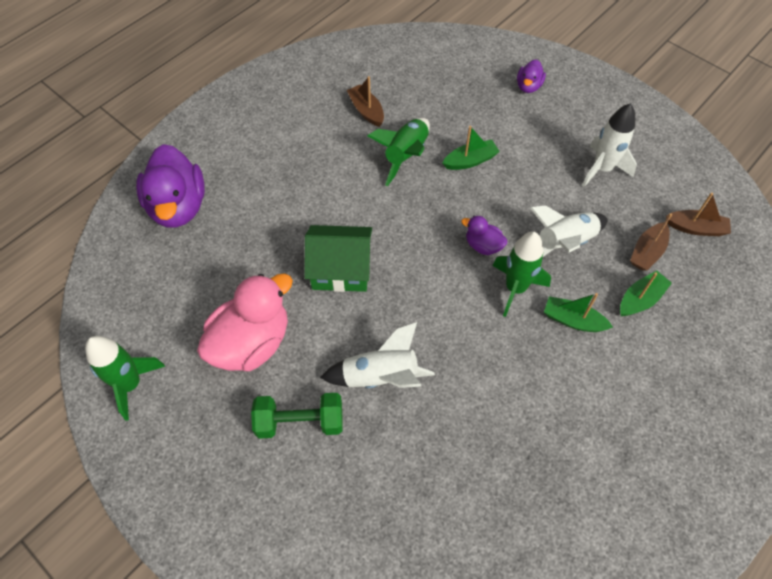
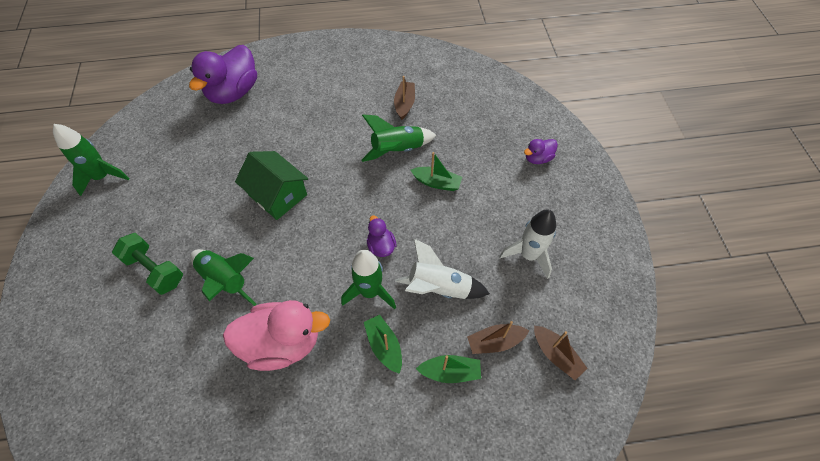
camera: 40 degrees right, 0 degrees up
(251, 343) = (182, 201): pink duck -> pink duck (282, 343)
(380, 377) = (225, 280): white rocket -> green rocket

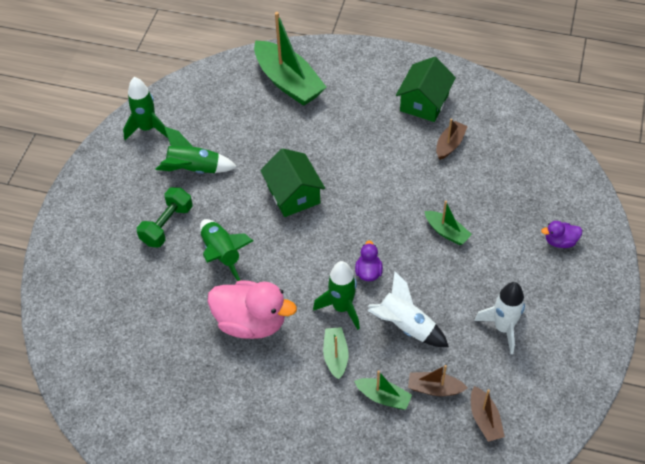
camera: 25 degrees right, 5 degrees down
(154, 270) = (167, 225): green dumbbell -> green dumbbell turned 60 degrees clockwise
(233, 92) = (288, 82): purple duck -> green boat
(366, 75) = (424, 102): none -> green house
(397, 150) = (422, 188): green rocket -> green rocket (194, 169)

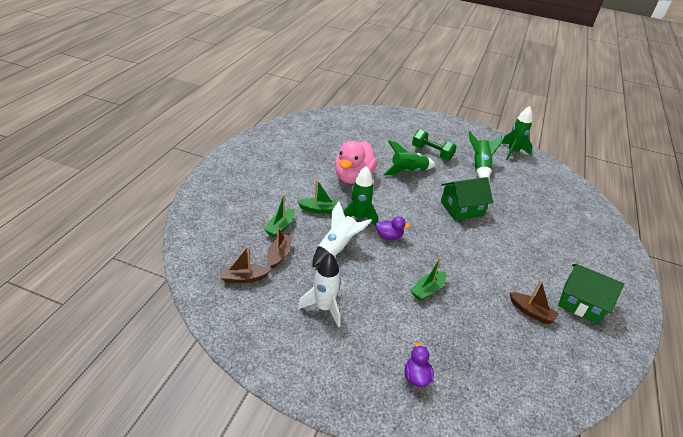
camera: 90 degrees right, 15 degrees down
(288, 82) = (578, 220): green boat -> none

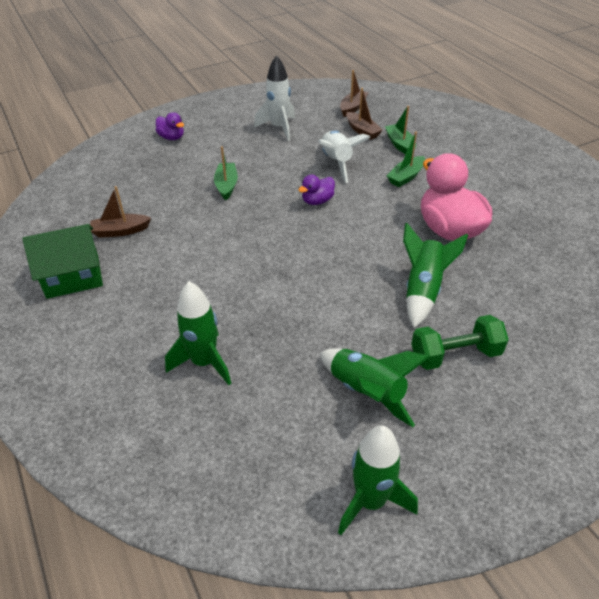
camera: 135 degrees right, 5 degrees up
(358, 218) = (366, 195): green rocket -> green rocket (204, 362)
(462, 208) = (298, 290): green house -> none

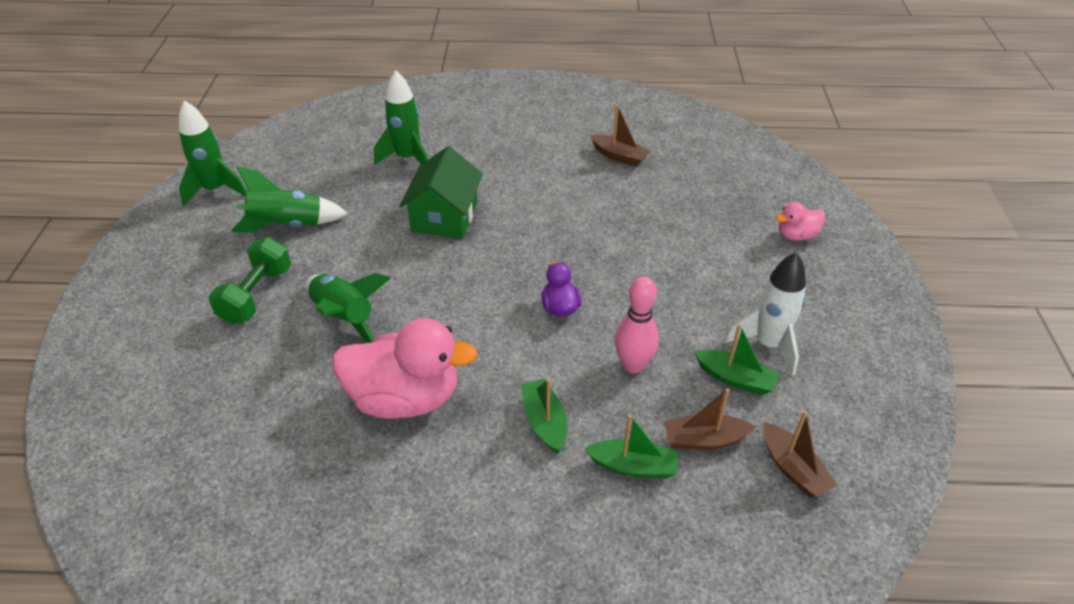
camera: 120 degrees right, 0 degrees up
(73, 276) = (573, 120): green house -> green house (444, 216)
(120, 231) = (619, 156): brown boat -> brown boat turned 105 degrees clockwise
(172, 137) = (796, 235): purple duck -> pink duck
(226, 185) = (649, 246): green boat -> green boat (735, 379)
(336, 162) = (633, 365): white rocket -> pink bowling pin

